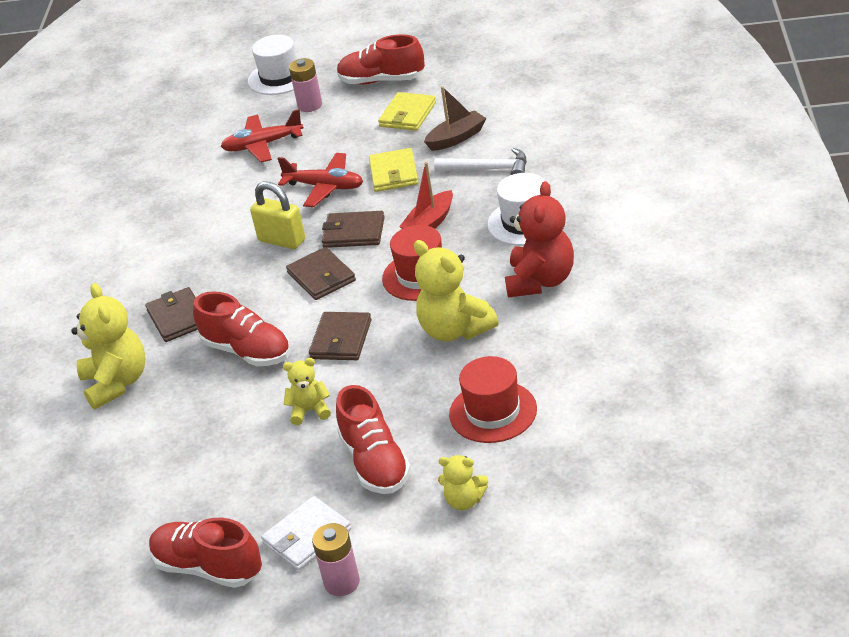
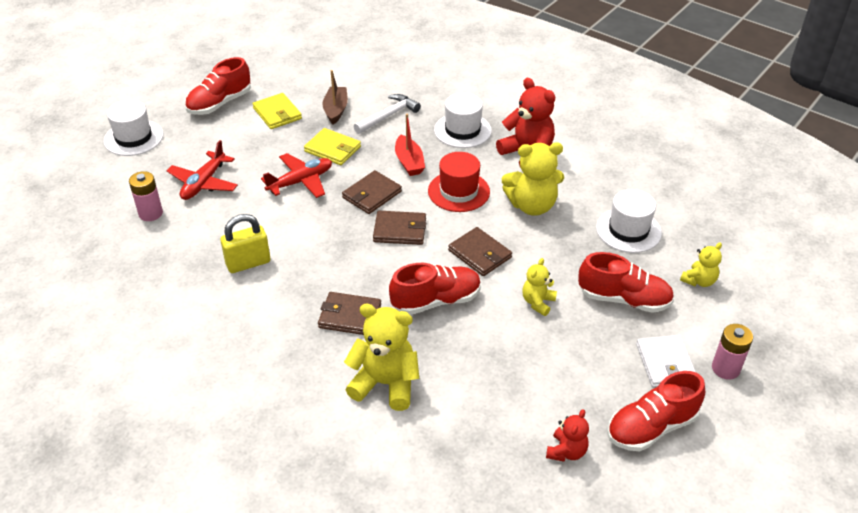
camera: 60 degrees left, 5 degrees up
(129, 528) = (566, 451): none -> red teddy bear
(282, 240) = (332, 227): yellow padlock -> yellow padlock (248, 263)
(310, 105) = (193, 142): pink battery -> pink battery (150, 213)
(493, 412) = (628, 230): red hat -> white hat

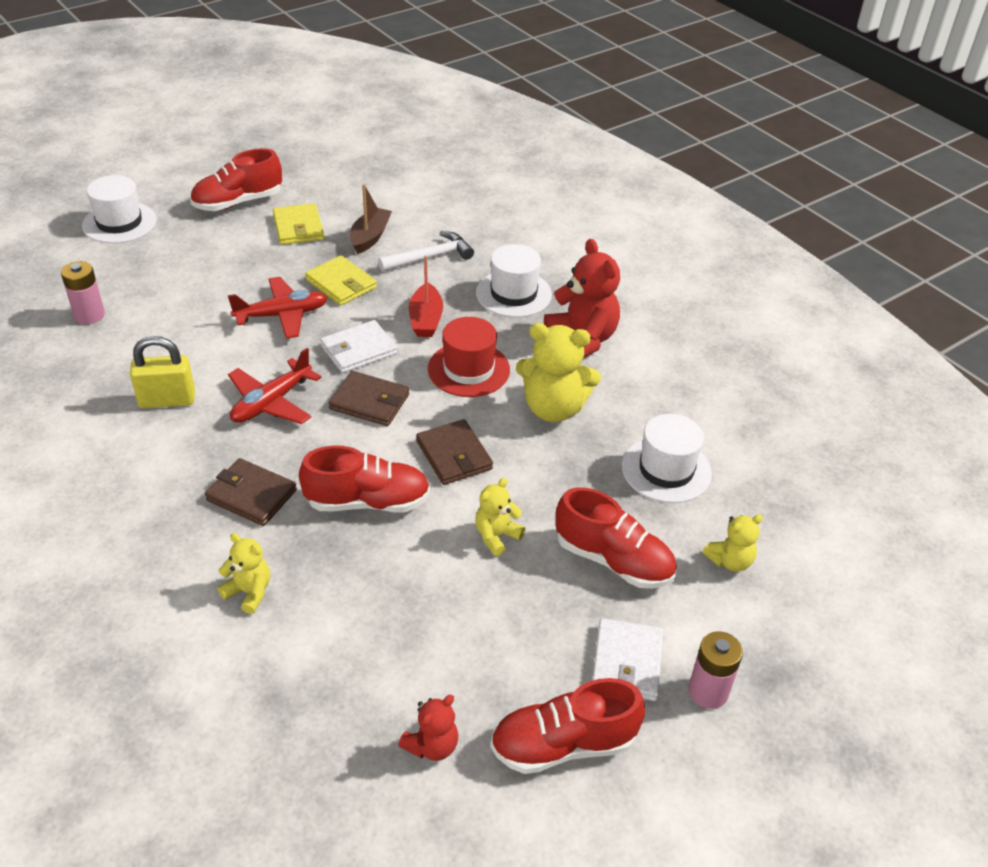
camera: 15 degrees right, 0 degrees up
(204, 183) = (169, 292): red plane -> red plane (271, 402)
(371, 195) = (358, 350): brown wallet -> white wallet
(385, 384) = (249, 592): yellow teddy bear -> yellow teddy bear, size x0.55

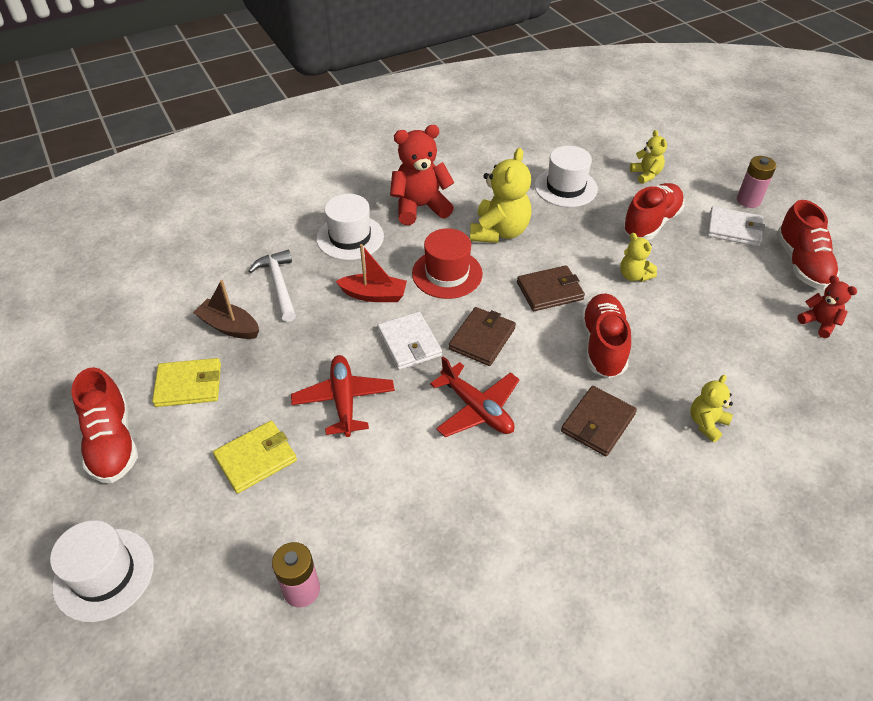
camera: 80 degrees left, 5 degrees up
(167, 400) = (465, 496): yellow padlock -> none
(341, 284) = (303, 352): yellow wallet -> yellow wallet (256, 458)

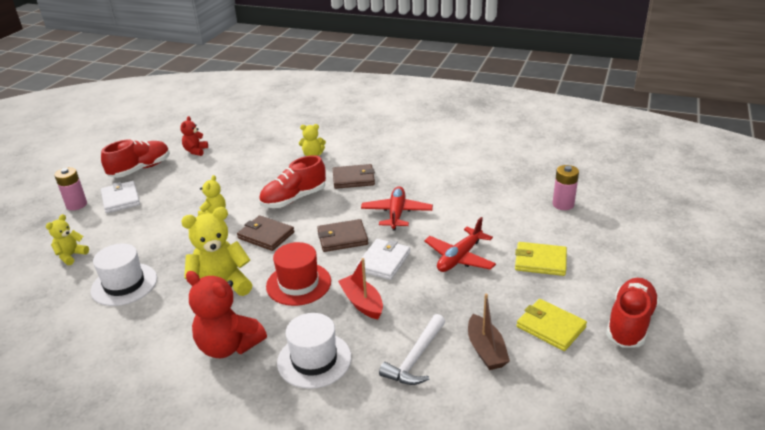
camera: 130 degrees left, 15 degrees down
(104, 574) = (666, 261): white hat -> none
(650, 223) = (142, 229): red shoe -> none

